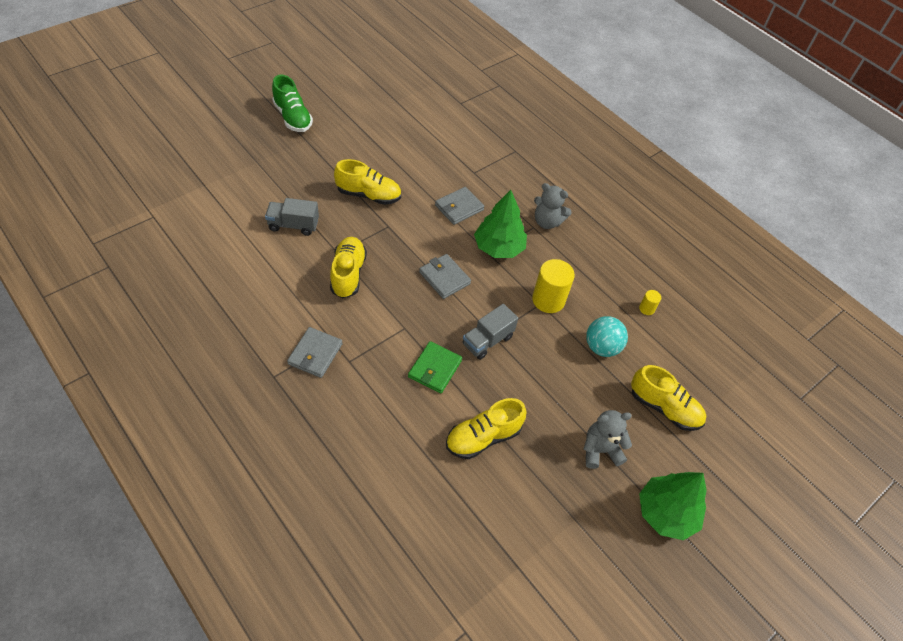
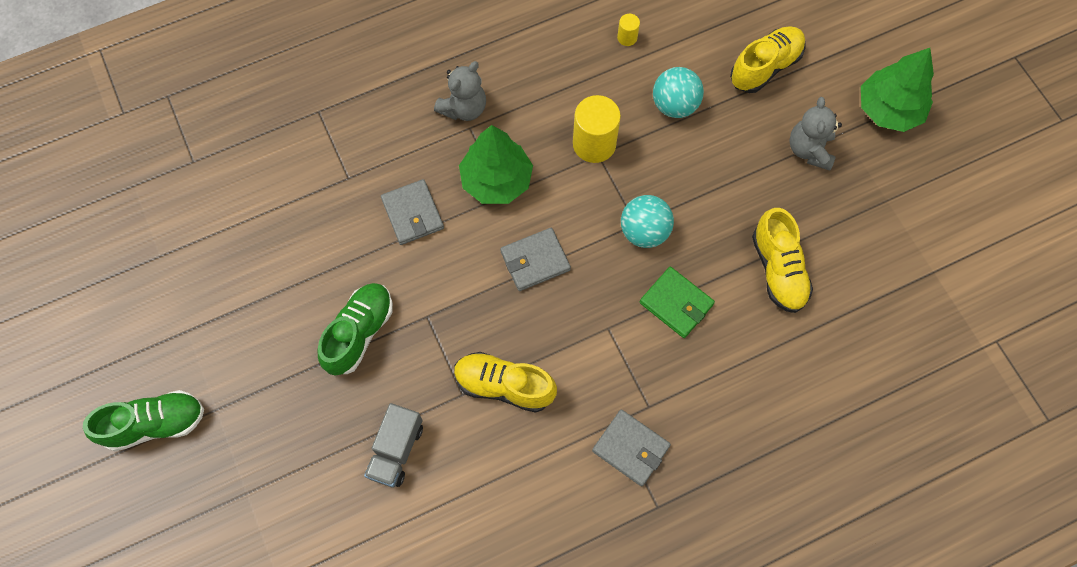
camera: 70 degrees left, 15 degrees up
(369, 195) = (359, 333): yellow shoe -> green shoe
(487, 340) = (644, 231): grey truck -> turquoise ball

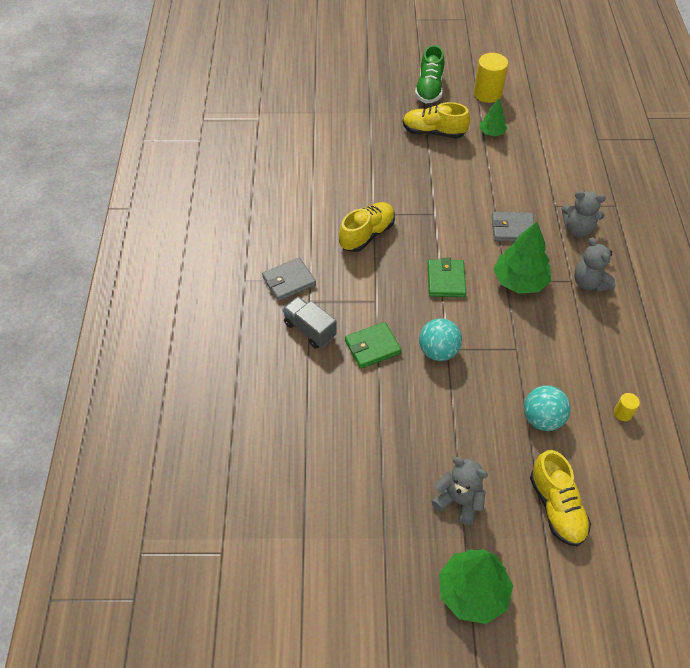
camera: 115 degrees right, 15 degrees down
(230, 298) = (491, 133): none -> green tree
(359, 333) = (439, 180): green shoe -> none
(380, 142) = (577, 229): none -> grey teddy bear
(396, 450) = (356, 175): grey truck -> grey truck (309, 330)
(535, 261) = (446, 280): grey wallet -> green wallet
(594, 144) = (527, 350): yellow cylinder -> yellow cylinder (487, 94)
(778, 270) = (364, 424): yellow shoe -> yellow shoe (433, 132)

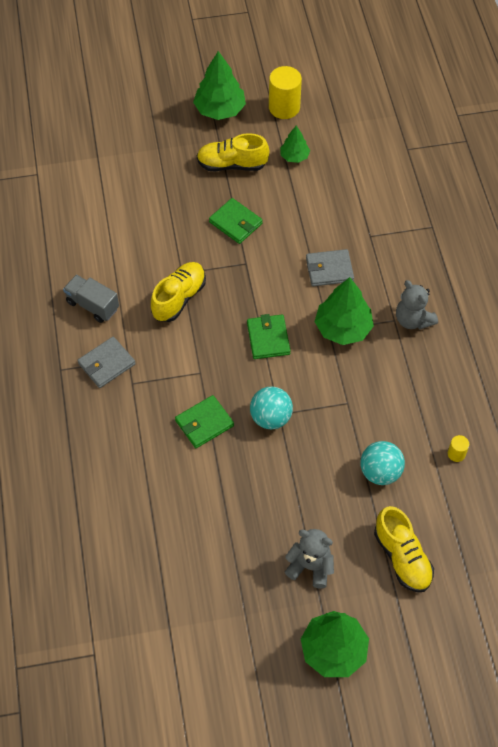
camera: 10 degrees left, 5 degrees up
(309, 330) = (137, 414): grey truck -> grey truck (92, 305)
(429, 89) = (219, 110): green shoe -> green tree
(430, 179) = (235, 223): none -> green wallet
(577, 229) = (396, 260): grey teddy bear -> none

